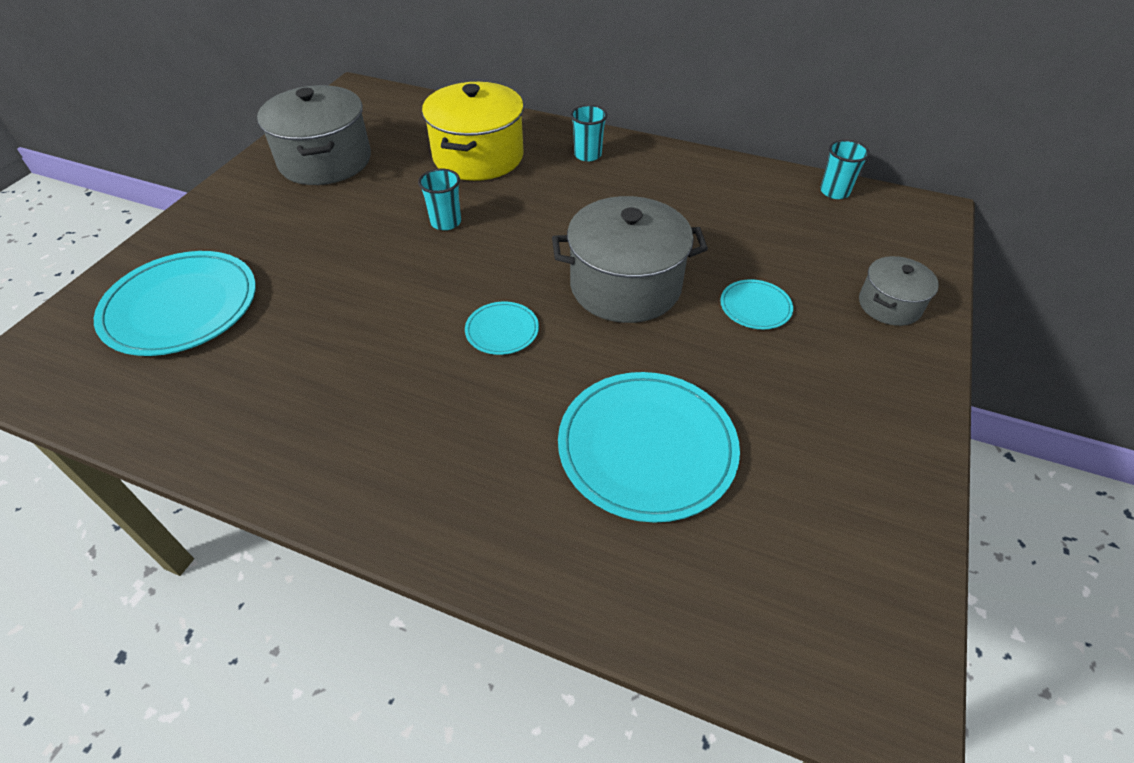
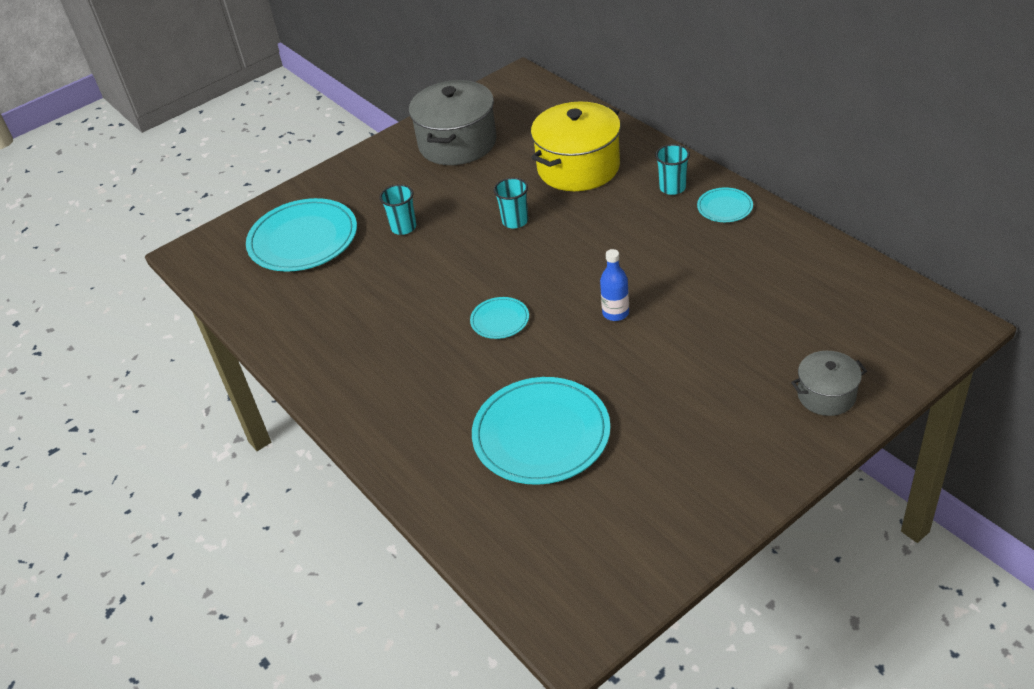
camera: 35 degrees right, 5 degrees down
(625, 286) = (615, 313): grey pot -> blue bottle
(755, 307) = (707, 361): turquoise plate -> turquoise plate (724, 207)
(834, 192) = (875, 281): turquoise cup -> turquoise cup (403, 227)

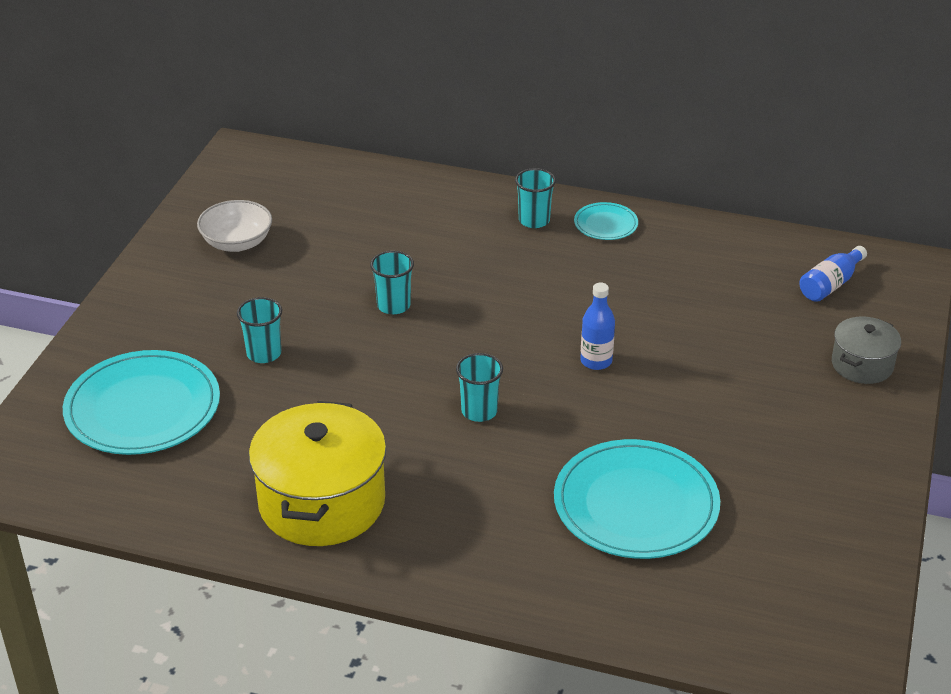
camera: 40 degrees left, 5 degrees down
(457, 143) = (237, 243): grey pot -> white bowl
(500, 320) = (479, 411): turquoise plate -> turquoise cup
(578, 167) = (410, 229): yellow pot -> yellow pot (322, 502)
(865, 317) = (830, 284): none -> blue bottle

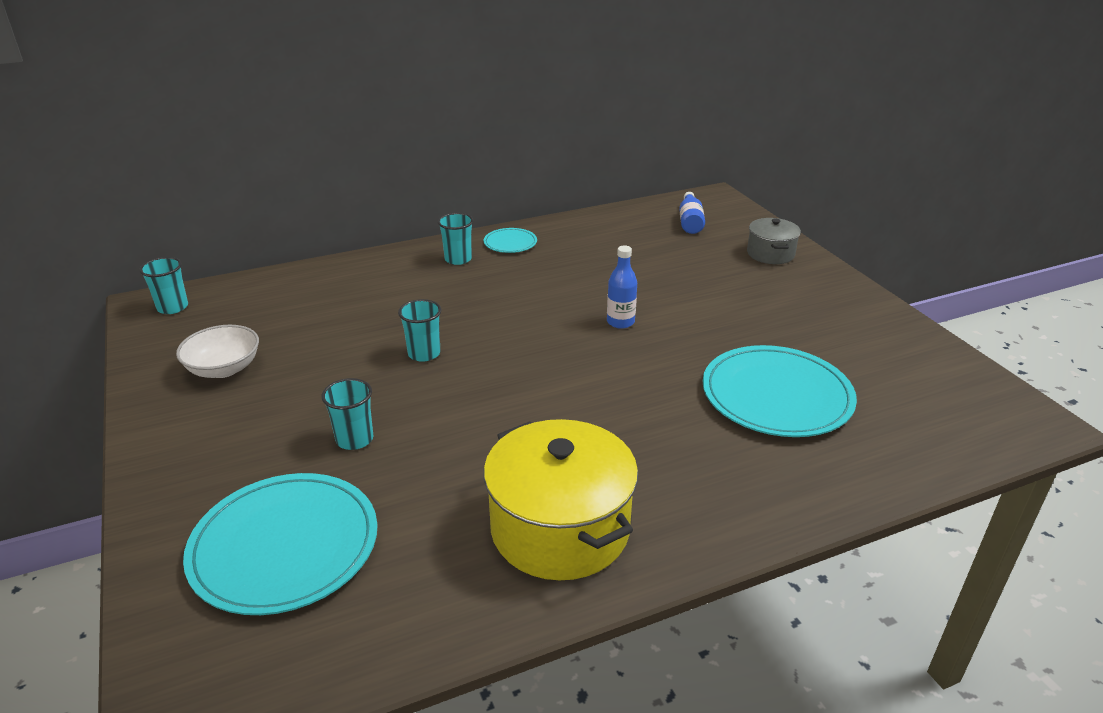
camera: 40 degrees left, 5 degrees down
(479, 411) = (588, 392): turquoise cup -> turquoise cup (173, 307)

